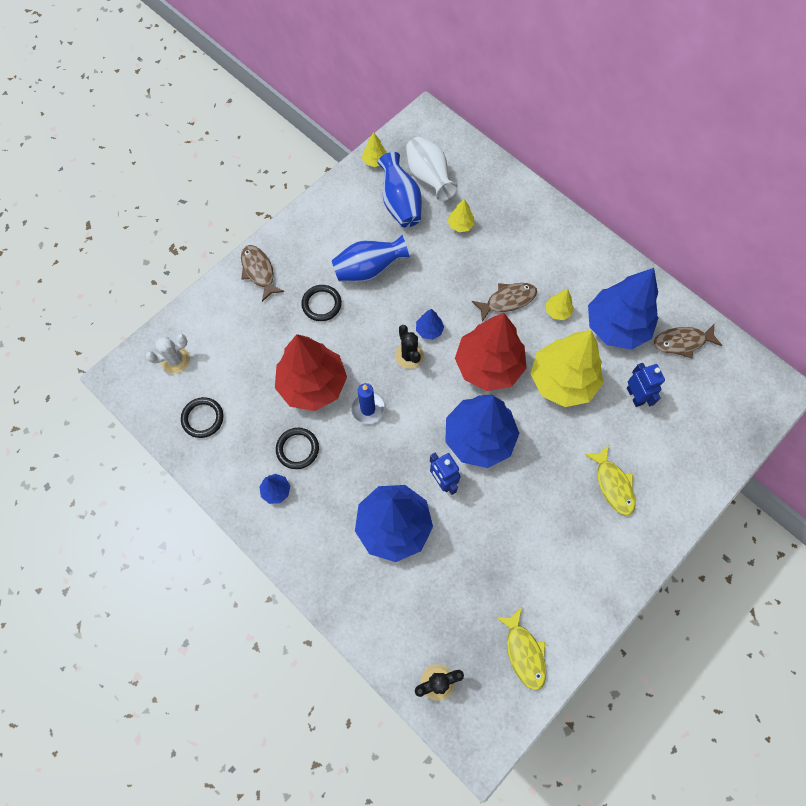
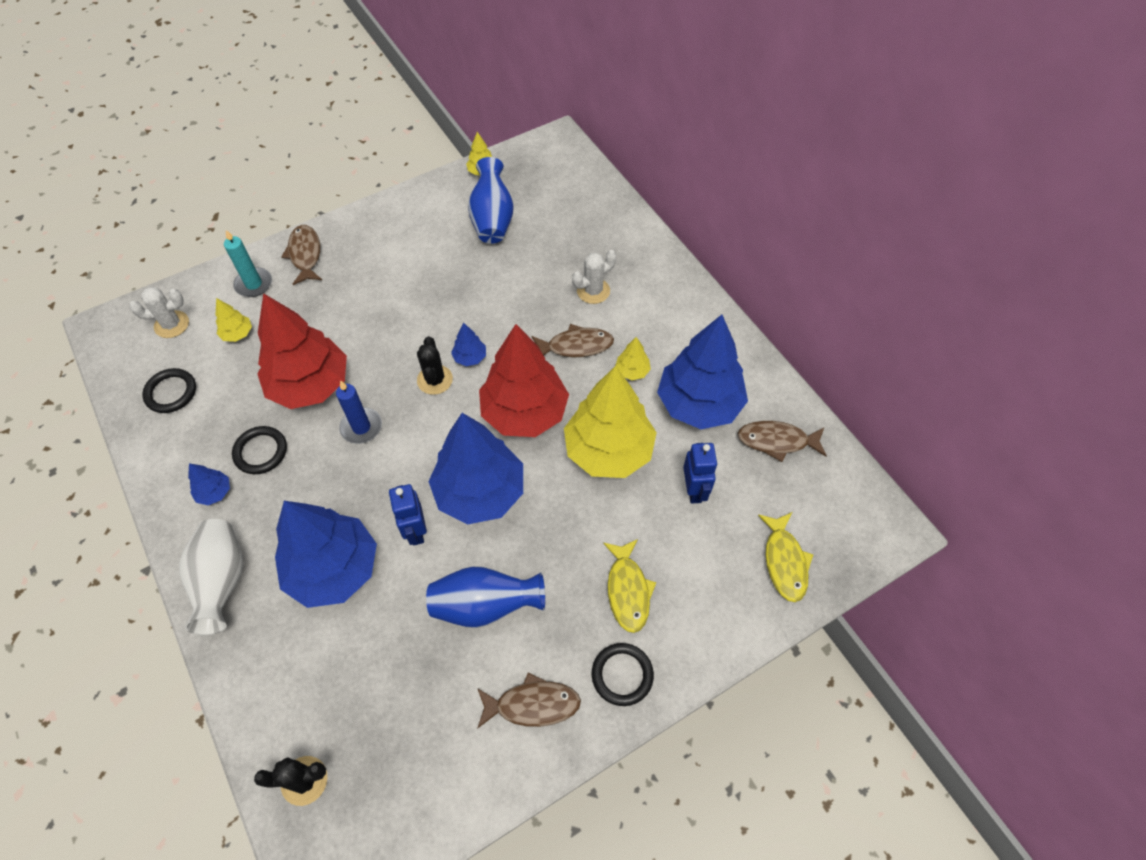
camera: 15 degrees right, 10 degrees down
(227, 308) = (254, 284): none -> turquoise candle
(321, 304) = (359, 303): black ring -> black ring (622, 675)
(369, 270) = (428, 279): blue vase -> blue vase (485, 605)
(429, 178) = (535, 200): white vase -> white vase (222, 582)
(460, 225) = (552, 255): yellow tree -> yellow tree (237, 334)
(504, 250) = (593, 291): none -> white cactus
(524, 652) = (431, 774): yellow fish -> yellow fish (784, 562)
(575, 585) = (532, 705): none -> brown fish

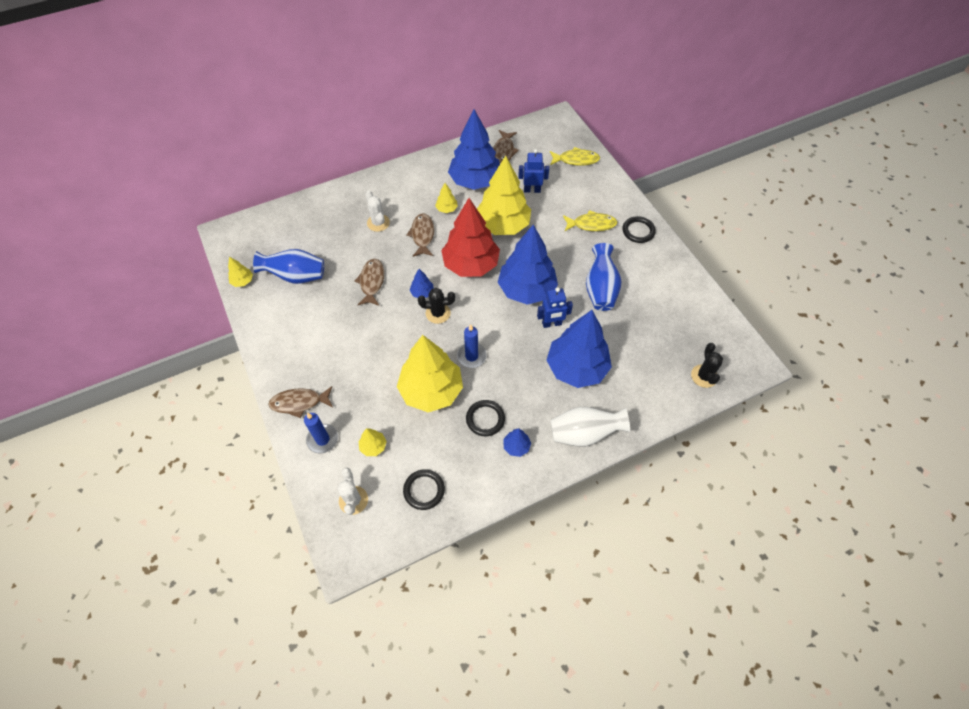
camera: 85 degrees left, 0 degrees up
(254, 284) = (322, 439): turquoise candle -> blue candle
(310, 385) = (431, 391): red tree -> yellow tree
(532, 705) = (655, 270): brown fish -> brown fish (372, 282)

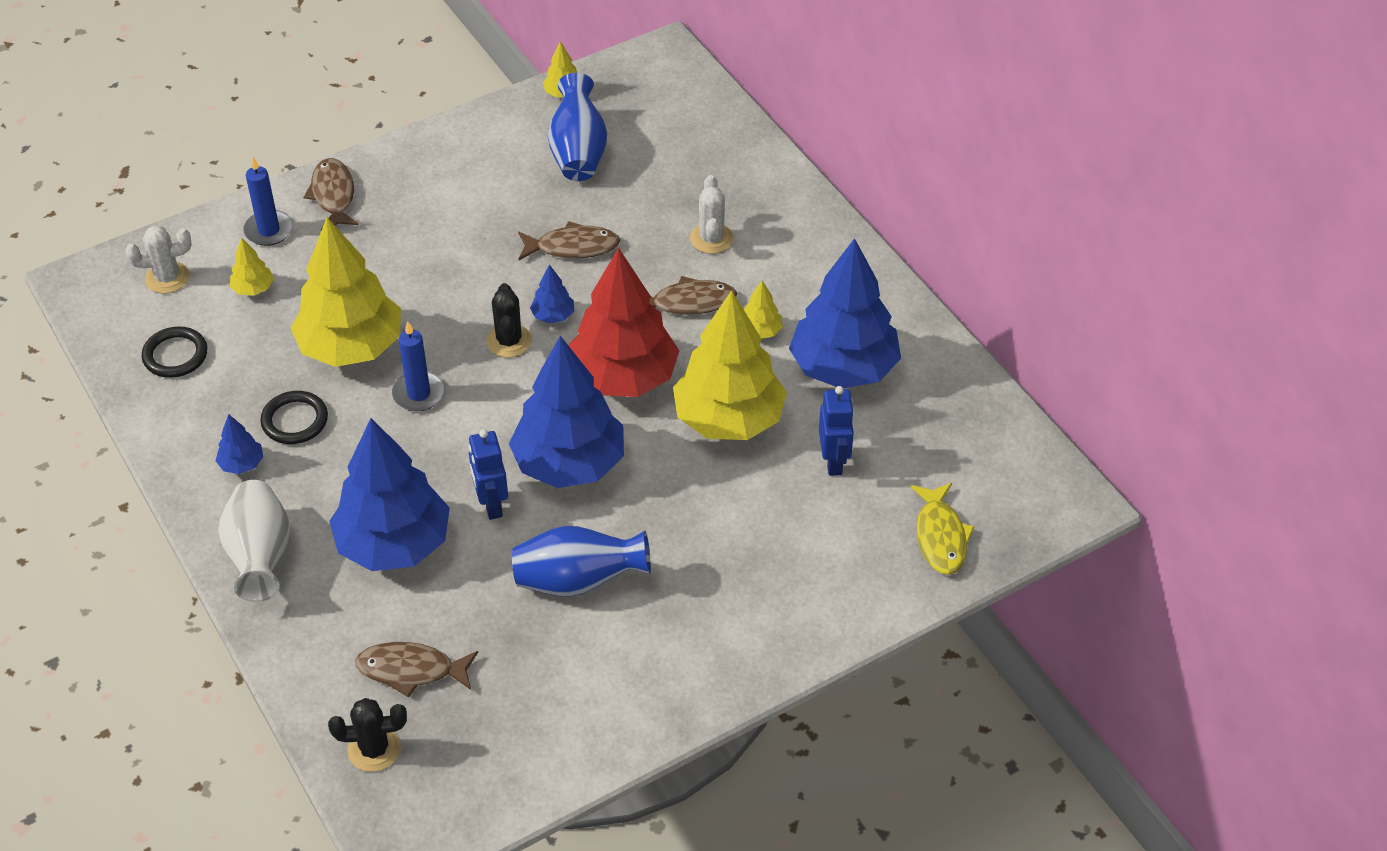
camera: 85 degrees right, 10 degrees down
(378, 223) = (711, 238): white cactus -> white cactus turned 60 degrees counterclockwise
(503, 152) = (939, 409): brown fish -> brown fish (411, 670)
(591, 224) = (749, 566): yellow fish -> none
(638, 231) = (741, 649): black ring -> none

